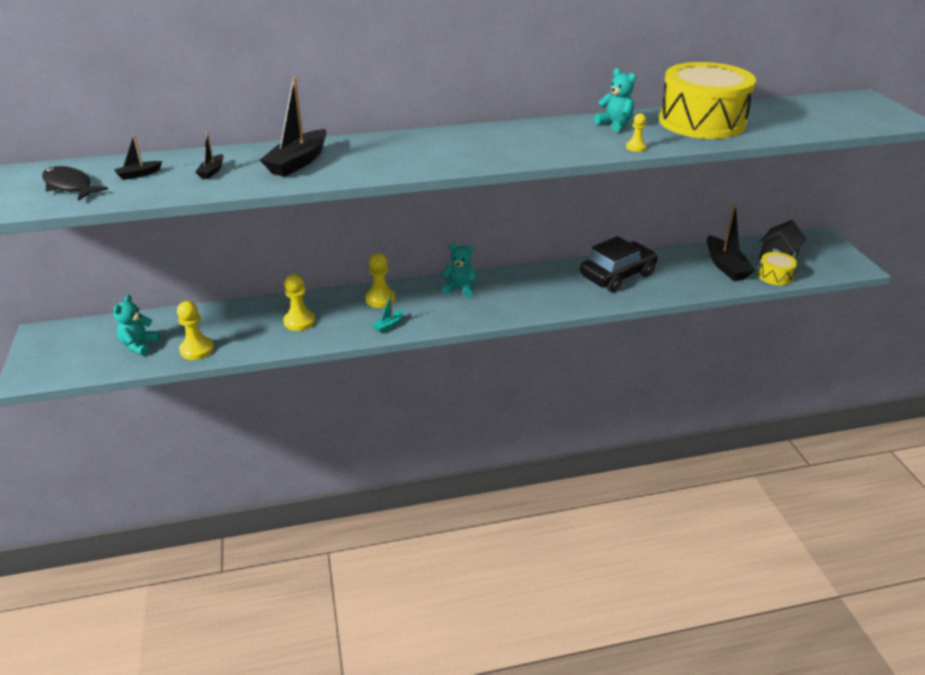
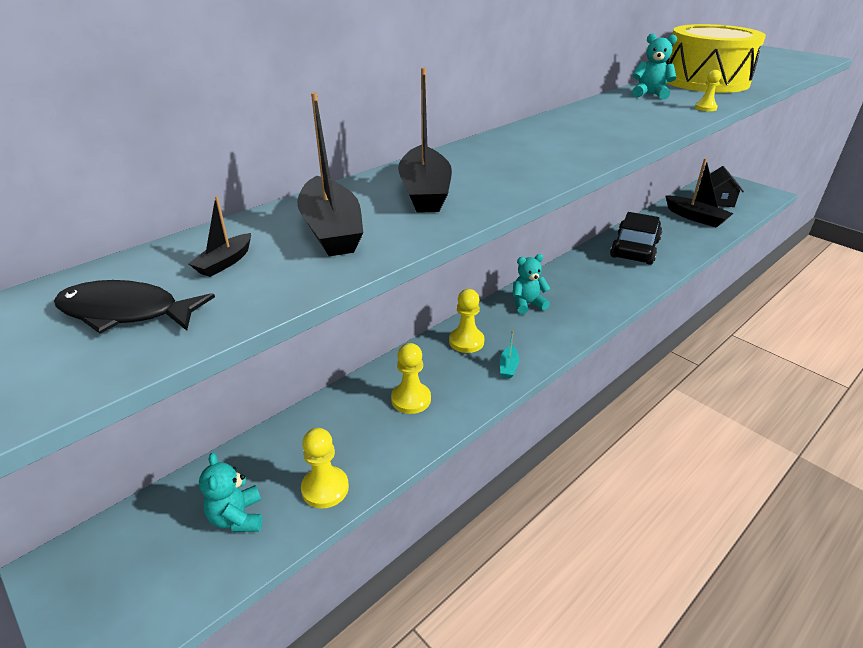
camera: 30 degrees left, 0 degrees up
(212, 171) = (331, 230): black boat -> black boat, size x2.08
(775, 276) = (736, 215): yellow drum -> none

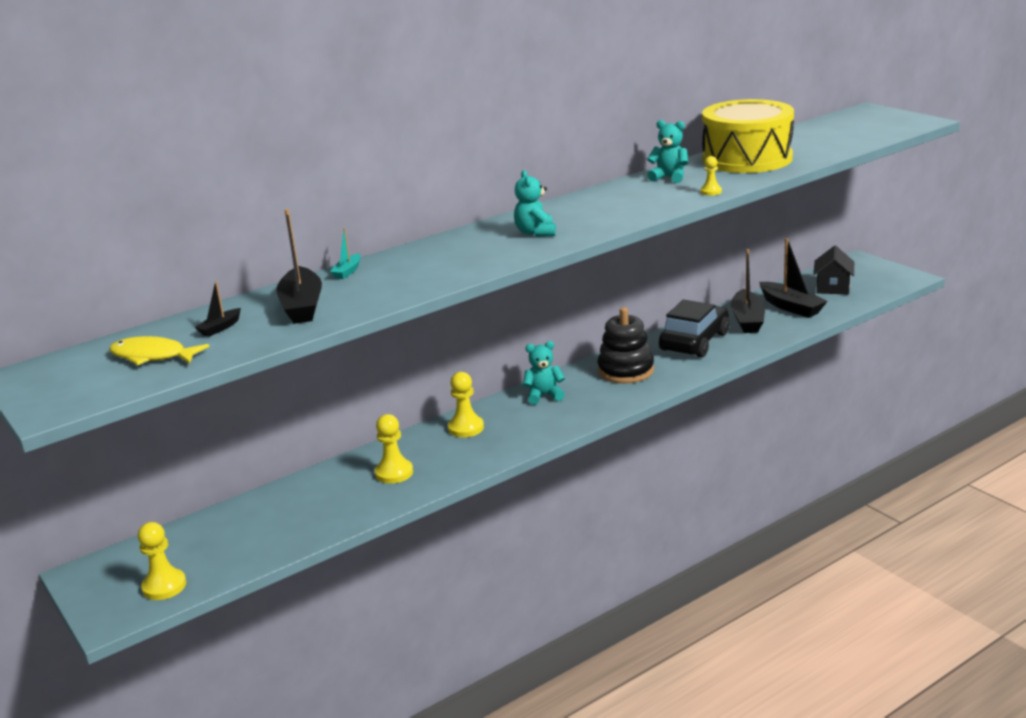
camera: 10 degrees right, 10 degrees down
(126, 312) = (152, 356): black fish -> yellow fish
(237, 517) = (223, 548): turquoise teddy bear -> turquoise teddy bear (535, 233)
(325, 488) = (299, 532): yellow pawn -> yellow pawn (164, 586)
(425, 192) = (387, 277): black boat -> black boat (747, 320)
(508, 367) = (498, 448): turquoise boat -> turquoise boat (347, 272)
(590, 277) = (626, 371): none -> black stacking toy

